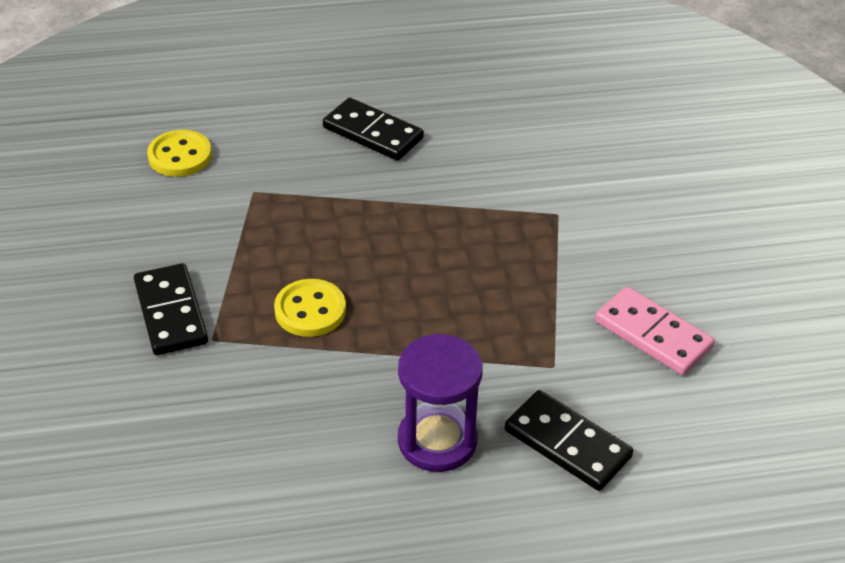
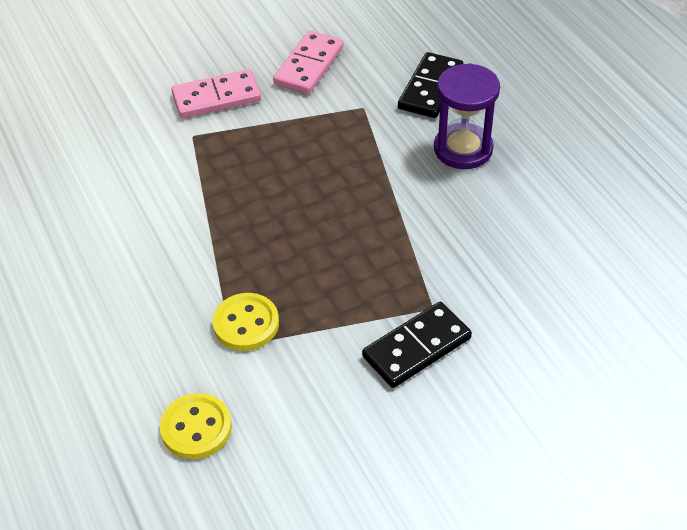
camera: 105 degrees left, 5 degrees up
(310, 310) = (370, 254): yellow button -> yellow button (246, 324)
(372, 133) = (114, 281): black domino -> none
(617, 243) = (217, 97): none -> pink domino

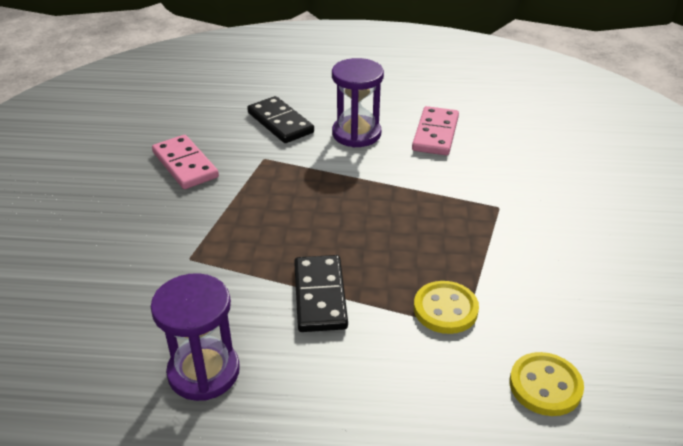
camera: 60 degrees left, 10 degrees down
(79, 210) = (204, 372): none -> purple hourglass
(217, 97) = (159, 226): pink domino -> pink domino (435, 134)
(417, 347) = (533, 228): black domino -> black domino (320, 296)

